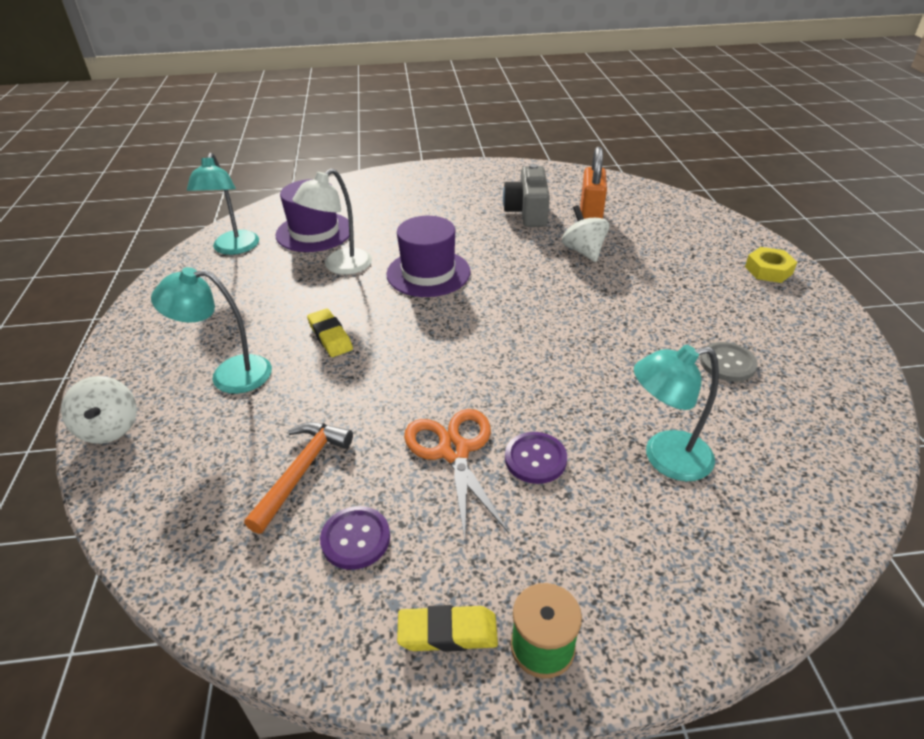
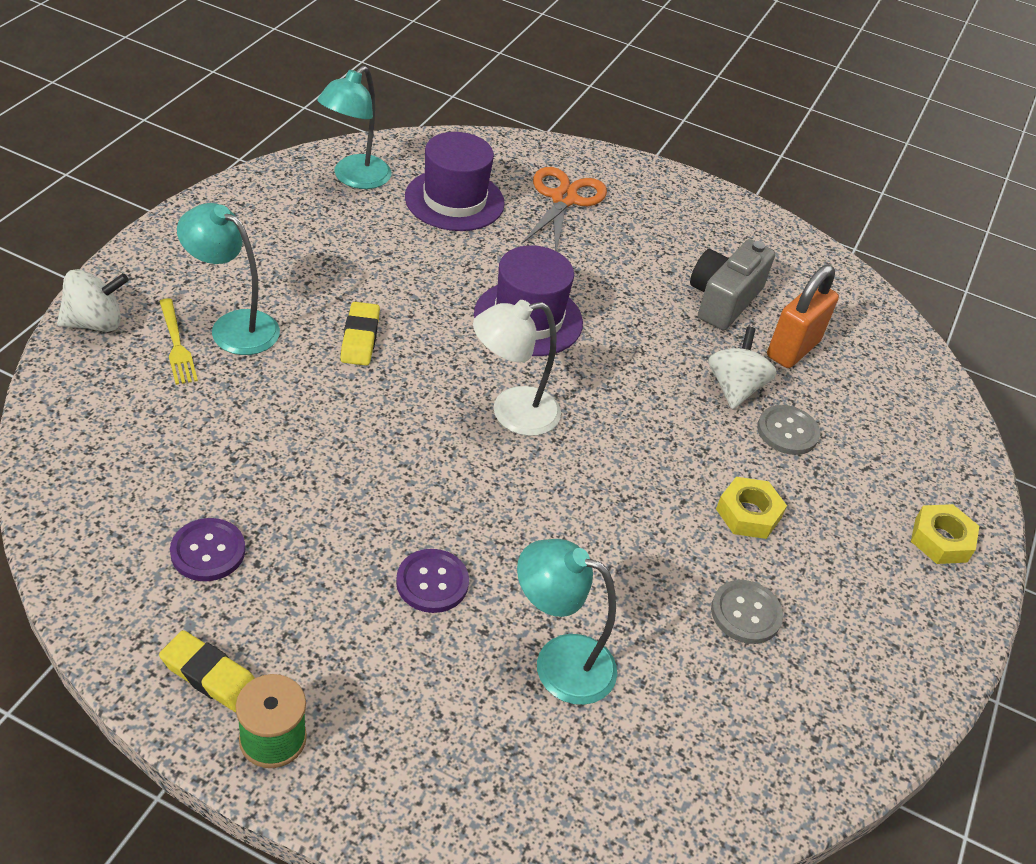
camera: 25 degrees right, 5 degrees up
(110, 428) = (95, 323): white spinning top -> white spinning top turned 120 degrees counterclockwise
(195, 409) = (177, 345): none -> yellow fork
(301, 471) = (216, 462): orange hammer -> none
(340, 266) = (443, 260): white lamp -> white lamp (512, 413)
(454, 451) = (365, 527): orange scissors -> orange scissors (564, 199)
(635, 258) = (787, 431): none -> grey button
(666, 310) = (748, 514): none -> yellow nut

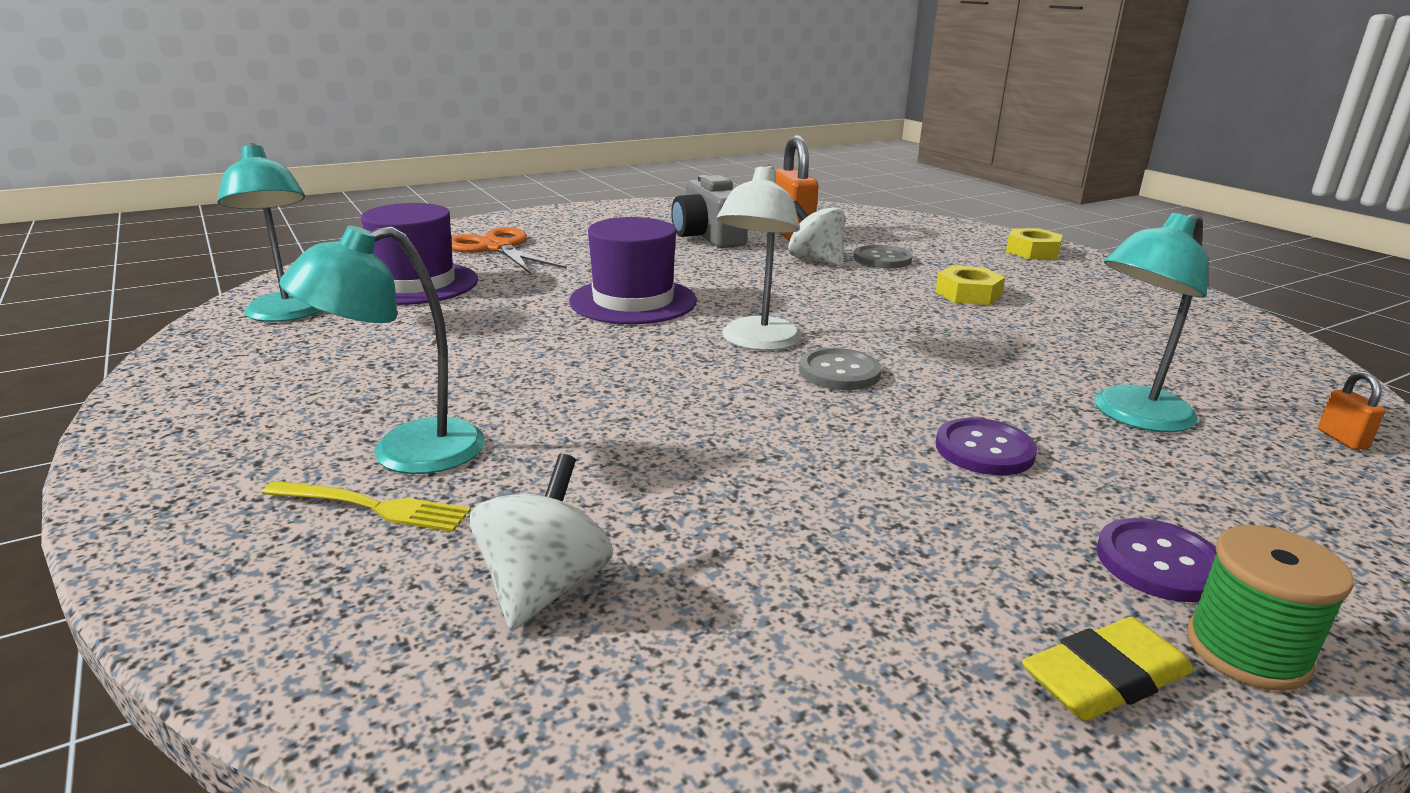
camera: 50 degrees left, 20 degrees down
(95, 323) = (204, 570): white spinning top -> white spinning top (544, 587)
(208, 551) = (832, 603): purple button -> purple button (1159, 563)
(360, 338) = (546, 381): yellow eraser -> none
(624, 807) = (1342, 439): none -> orange padlock
(745, 613) = (1088, 325): grey button -> grey button (839, 372)

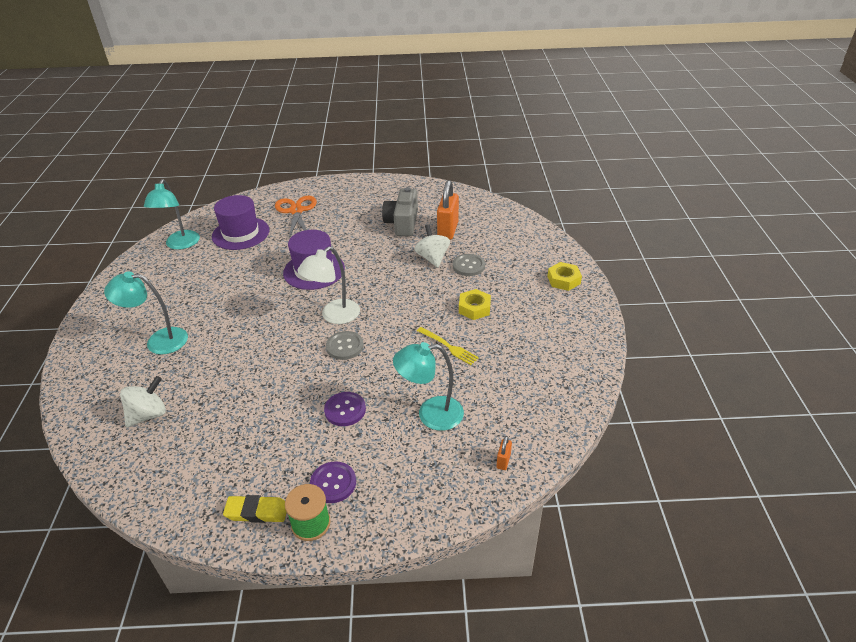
camera: 30 degrees right, 15 degrees up
(374, 507) = (132, 364): yellow fork -> yellow fork (449, 347)

